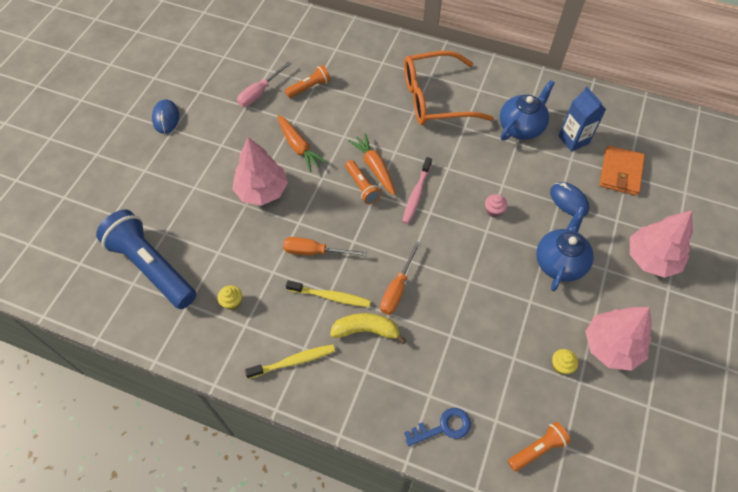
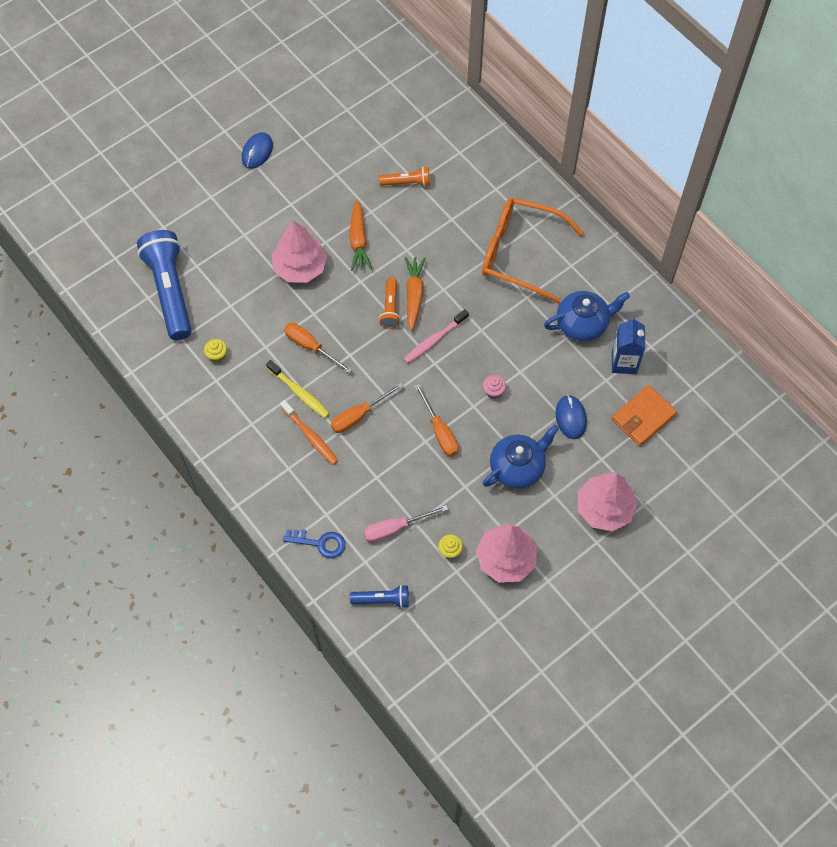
camera: 30 degrees right, 5 degrees up
(259, 93) = (357, 166): pink screwdriver -> pink screwdriver (395, 528)
(293, 361) = (236, 429): yellow toothbrush -> none
(366, 330) = (310, 436): yellow banana -> orange toothbrush
(475, 266) = (439, 431): none -> orange screwdriver
(537, 449) = (382, 600): orange flashlight -> blue flashlight

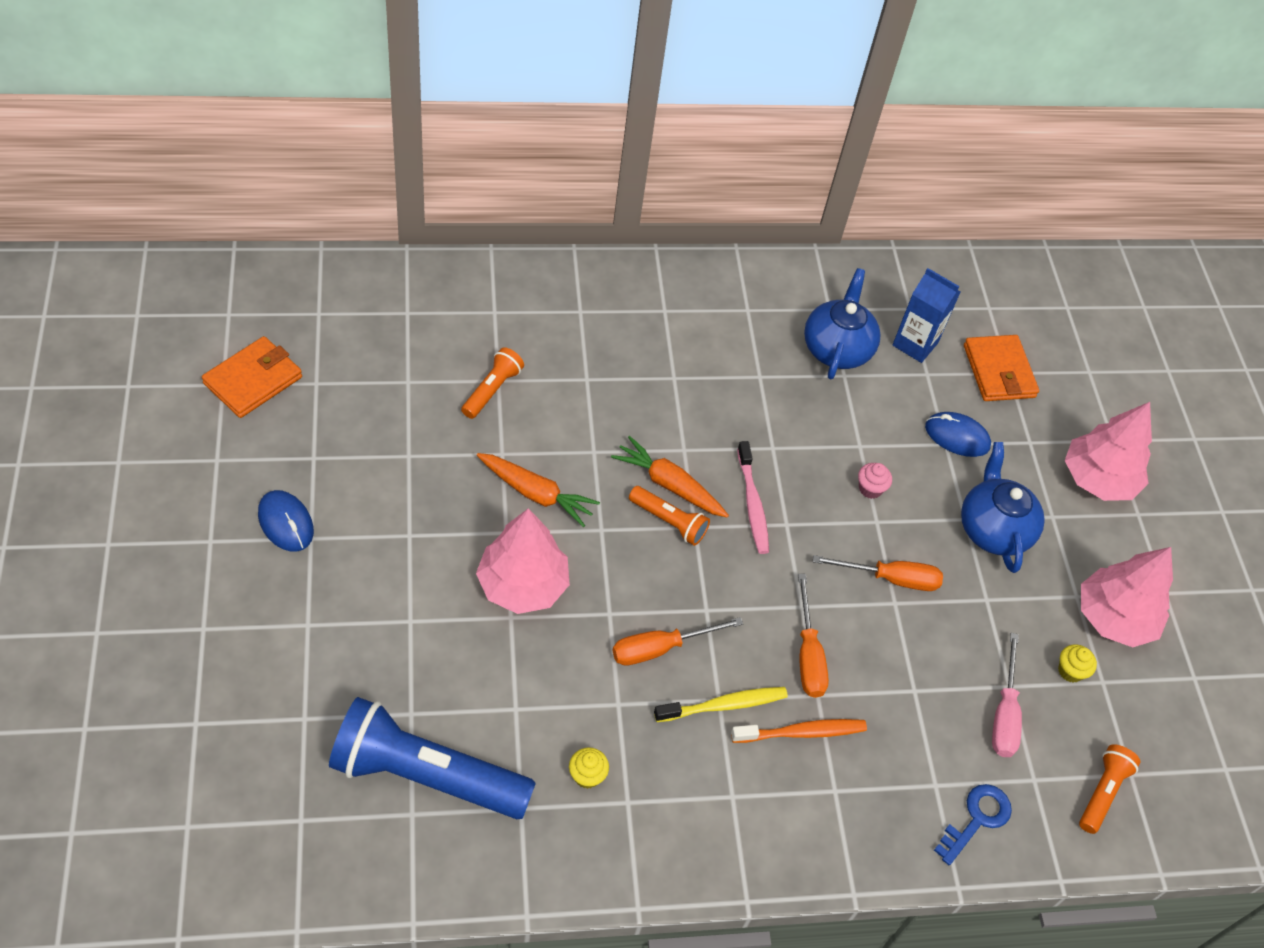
camera: 65 degrees left, 10 degrees down
(326, 84) = (253, 380): none -> orange wallet
(382, 600) = (1102, 792): blue flashlight -> orange flashlight
(520, 253) = (693, 345): orange glasses -> none

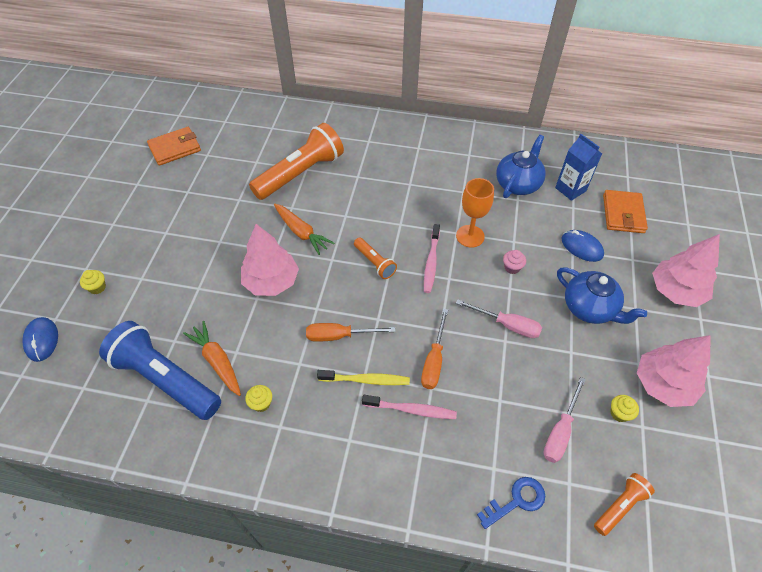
camera: 25 degrees right, 0 degrees up
(241, 656) = (97, 287): none -> yellow cupcake
(286, 523) = (156, 222): blue mouse -> blue mouse (42, 340)
(492, 390) = (300, 173): orange flashlight -> orange flashlight, size x2.08
(669, 485) = (383, 242): orange carrot -> orange carrot (217, 361)
(794, 449) = (470, 236): none -> orange goblet
(801, 732) = (411, 410): orange toothbrush -> pink toothbrush
(890, 578) = (507, 325): orange screwdriver -> pink screwdriver
(993, 529) = (589, 308): blue teapot -> blue teapot turned 120 degrees clockwise

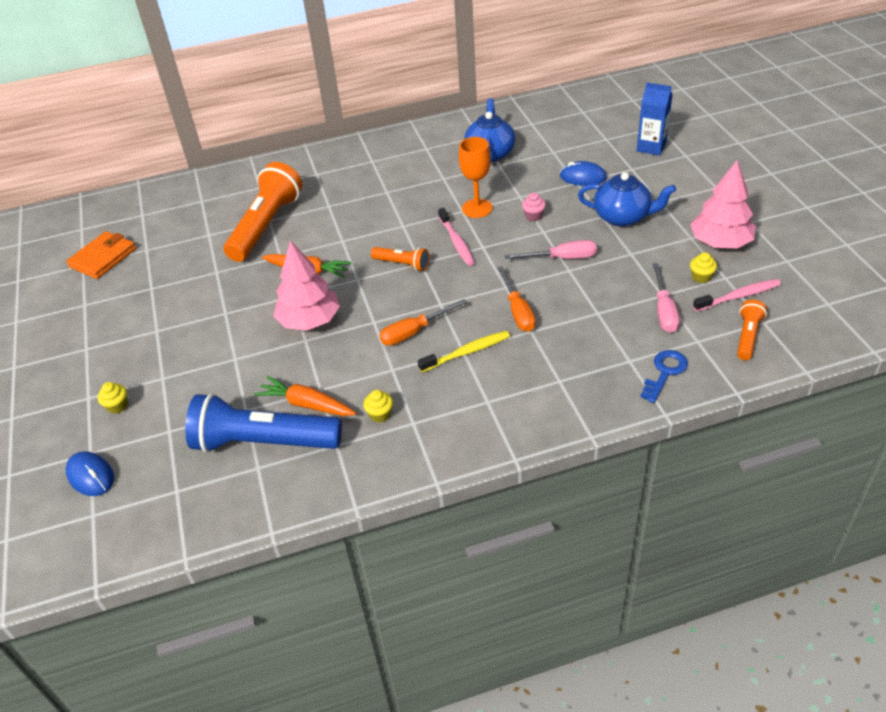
camera: 25 degrees left, 10 degrees down
(411, 410) = (526, 354): pink toothbrush -> pink toothbrush (738, 296)
(570, 189) = (540, 139): blue carton -> blue carton (651, 147)
(623, 214) = (599, 140): orange wallet -> none
(676, 291) = (683, 176): pink tree -> none

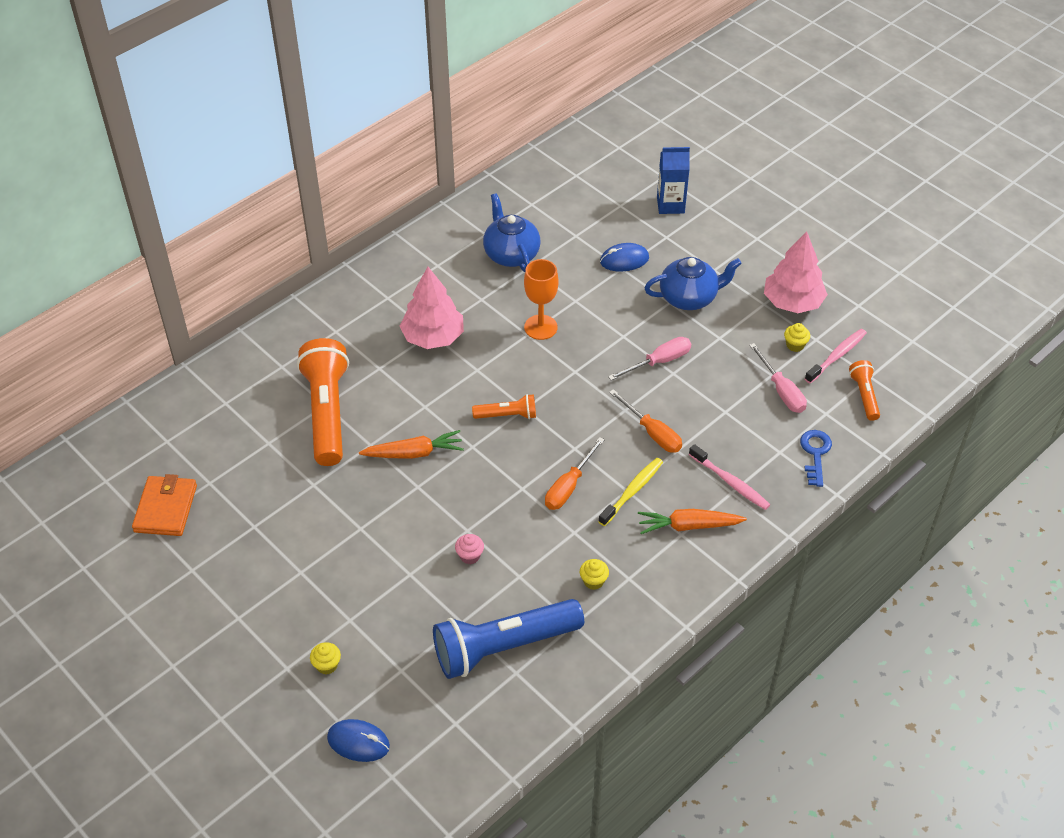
camera: 30 degrees left, 5 degrees up
(307, 404) = (517, 595): orange carrot -> orange carrot (688, 526)
(309, 321) = (457, 508): pink tree -> pink tree (433, 337)
(456, 242) = (545, 373): pink toothbrush -> pink toothbrush (730, 482)
(533, 216) = (603, 320): pink cupcake -> pink cupcake (470, 556)

